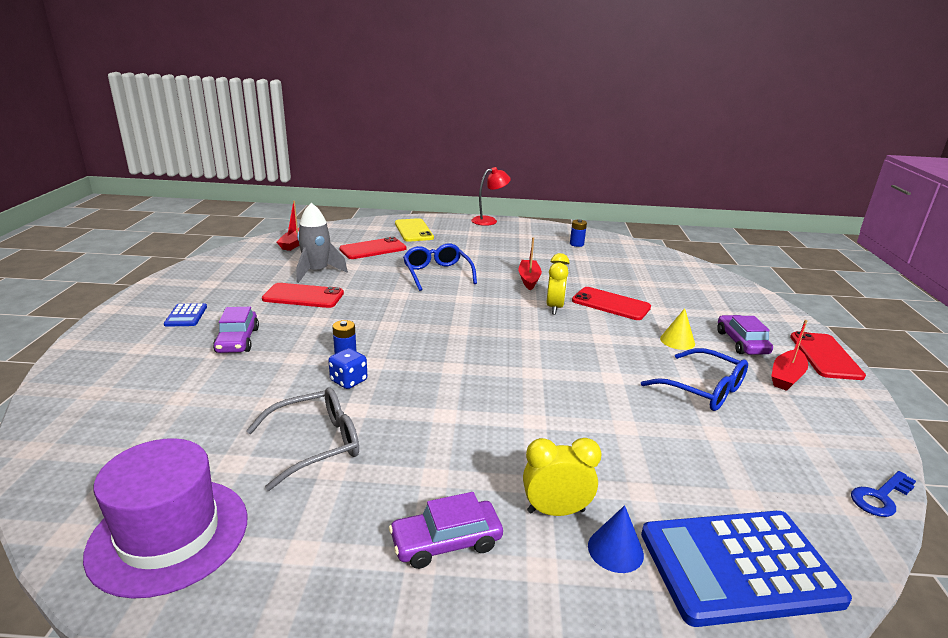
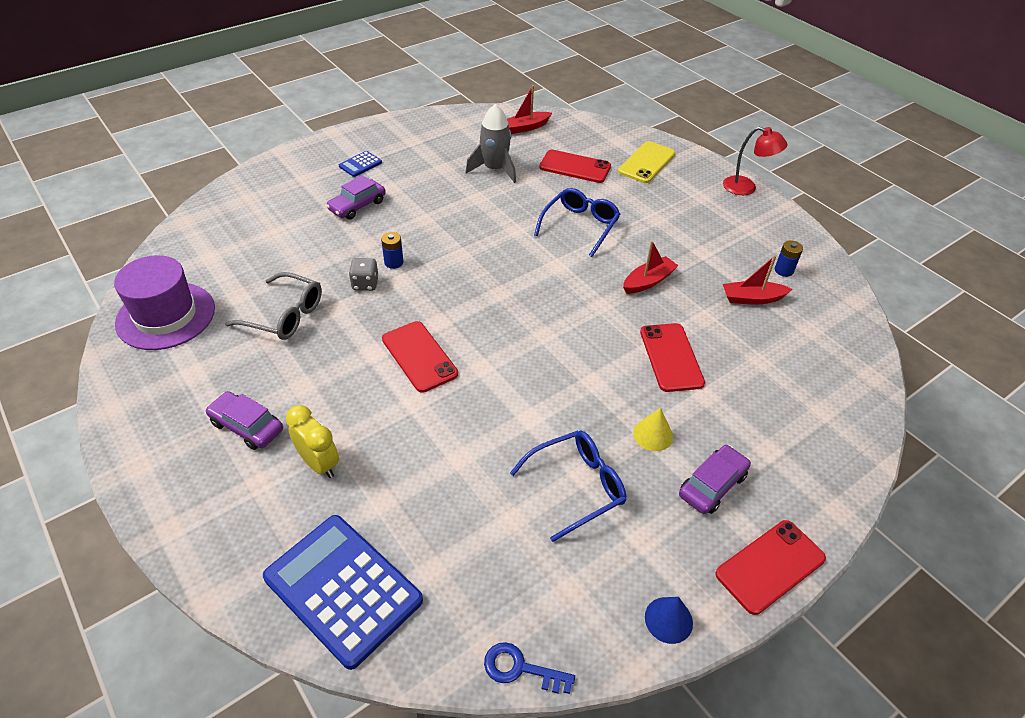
camera: 50 degrees right, 20 degrees up
(303, 296) = (449, 189): red phone -> red phone (419, 356)
(348, 381) = (365, 284): blue dice -> grey dice
(554, 307) = (612, 325): yellow clock -> none
(615, 550) = (305, 512): blue cone -> blue cone (668, 620)
(703, 389) = (576, 486): blue glasses -> blue glasses turned 120 degrees counterclockwise
(786, 376) = (678, 543): red boat -> red boat (752, 298)

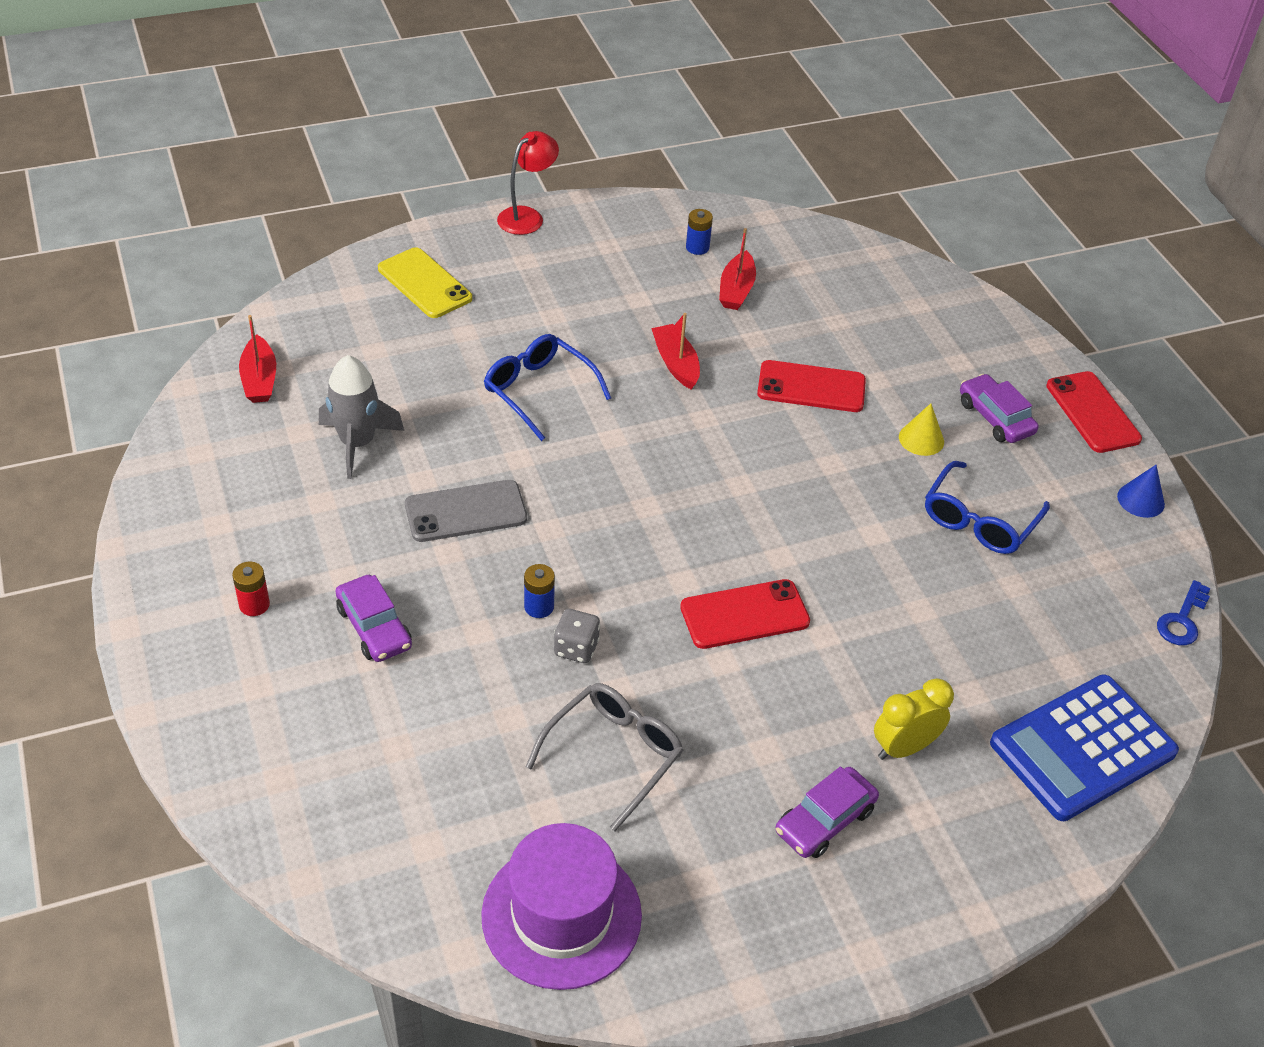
camera: 75 degrees left, 0 degrees up
(360, 164) = (254, 605): blue calculator -> red battery
(459, 219) = (466, 512): none -> grey phone
(575, 167) = (397, 356): red phone -> none
(576, 486) = (979, 520): blue glasses -> blue glasses turned 135 degrees counterclockwise

